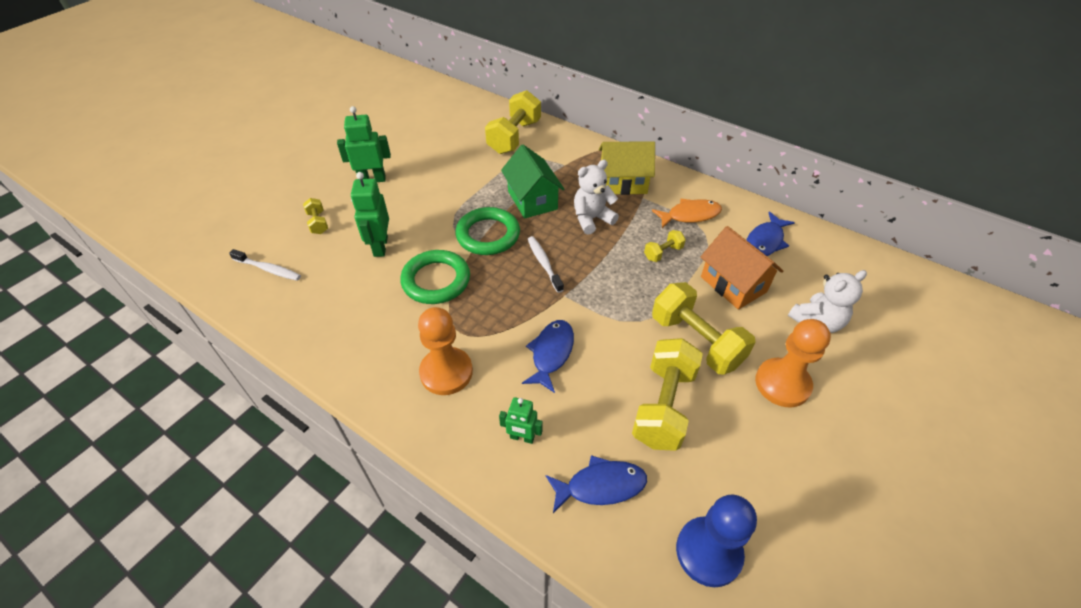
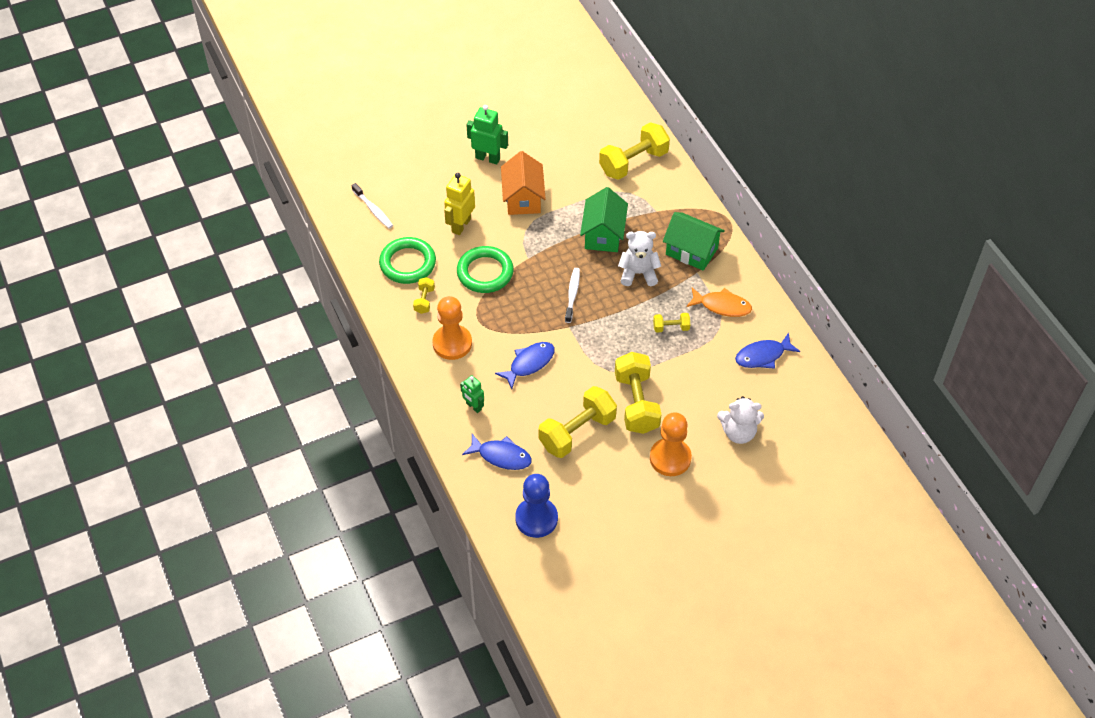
camera: 30 degrees right, 5 degrees up
(318, 223) = (426, 183): yellow dumbbell -> yellow dumbbell (424, 300)
(380, 246) = (461, 225): green robot -> yellow robot
(488, 235) = (547, 251): green ring -> green ring (408, 263)
(623, 183) = (691, 251): yellow house -> green house
(733, 284) = (703, 377): orange house -> orange house (523, 198)

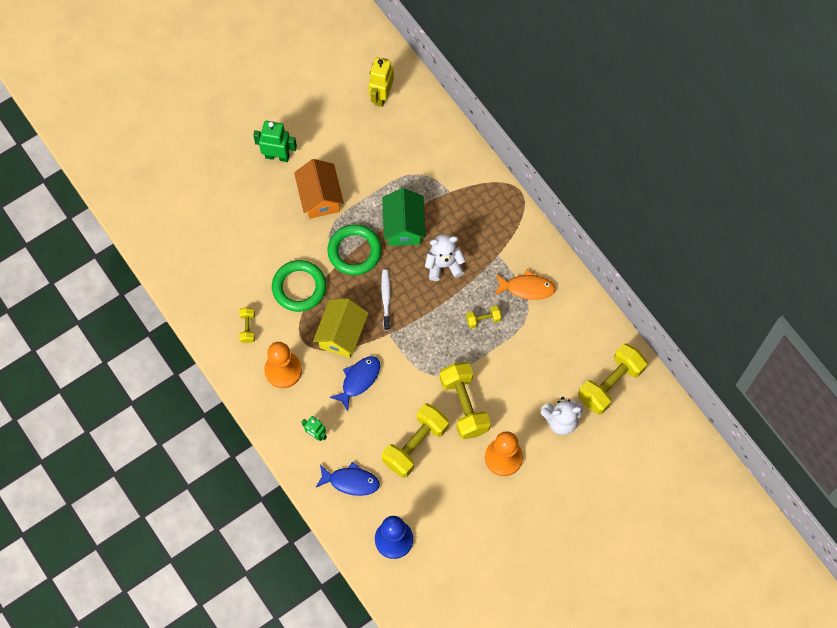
camera: 10 degrees left, 15 degrees up
(373, 210) = (178, 234): white toothbrush -> none
(408, 263) = (223, 289): green ring -> green ring (354, 251)
(461, 225) = (266, 238): yellow robot -> yellow robot (381, 96)
(520, 320) = (342, 334): none -> yellow house
(633, 162) = (419, 139): yellow dumbbell -> yellow dumbbell (610, 384)
(691, 251) = (490, 232): green house -> none
(763, 356) = (572, 336): blue fish -> none

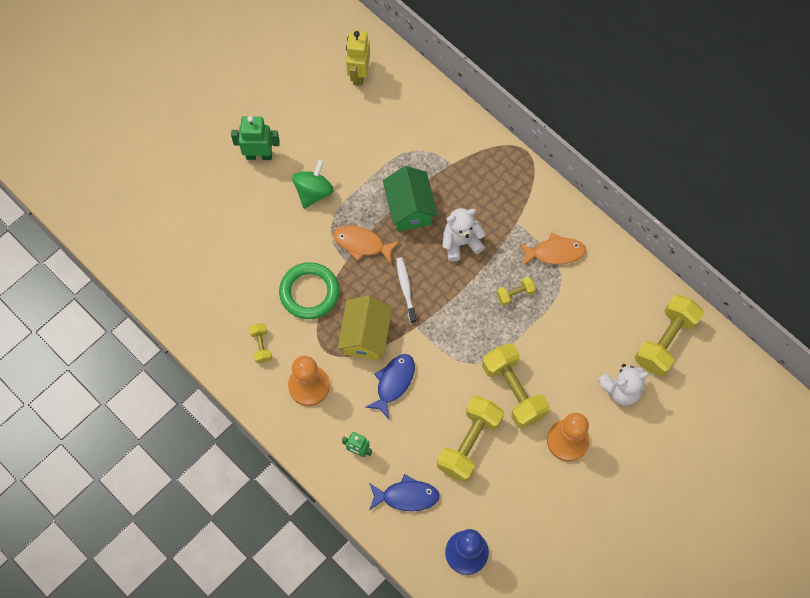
camera: 10 degrees left, 0 degrees up
(320, 197) = (313, 192): orange house -> green spinning top
(354, 251) = (362, 244): green ring -> orange fish

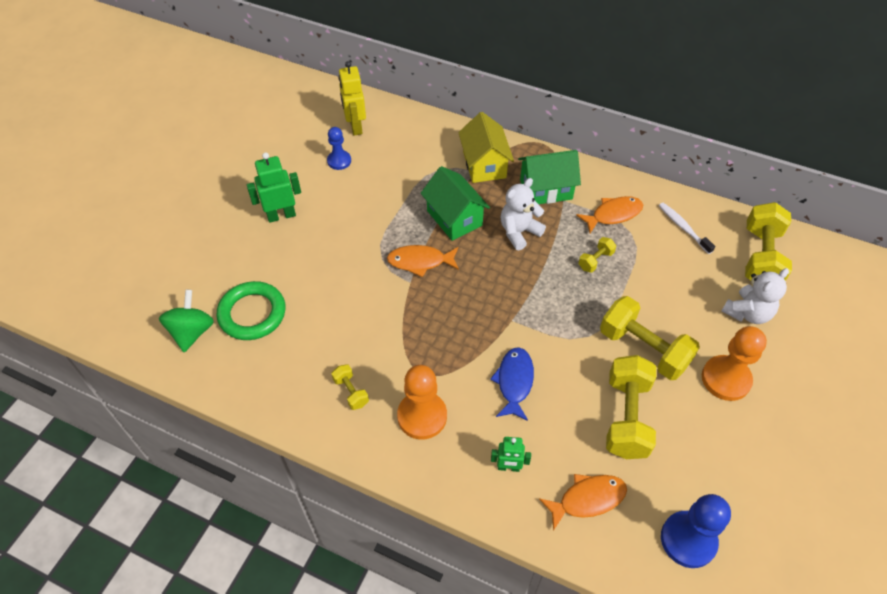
camera: 20 degrees left, 15 degrees down
(309, 292) = (383, 322): green ring -> green ring (252, 313)
(313, 192) = (350, 231): green spinning top -> green spinning top (192, 332)
(330, 110) = (339, 161): none -> blue pawn
(365, 336) = (462, 345): yellow house -> yellow house (484, 165)
(406, 289) = (484, 288): white toothbrush -> white toothbrush (683, 227)
(406, 496) = (587, 499): blue fish -> orange fish
(506, 205) = (546, 189): none -> green house

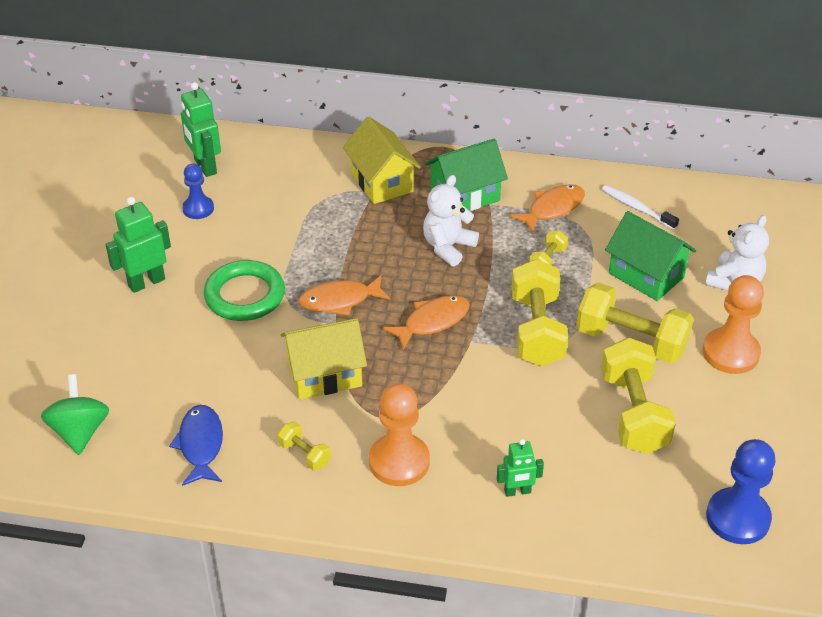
camera: 15 degrees left, 10 degrees down
(252, 313) = (150, 396): green ring -> green ring (245, 295)
(355, 126) = (205, 166): yellow robot -> green robot
(388, 324) = (325, 375): none -> yellow house
(454, 218) = (365, 246): green house -> green house (646, 275)
(514, 382) = (495, 404): blue fish -> blue fish (200, 445)
(587, 499) = (616, 503): orange fish -> orange fish (432, 321)
(761, 257) = (732, 222): yellow dumbbell -> yellow dumbbell (537, 330)

